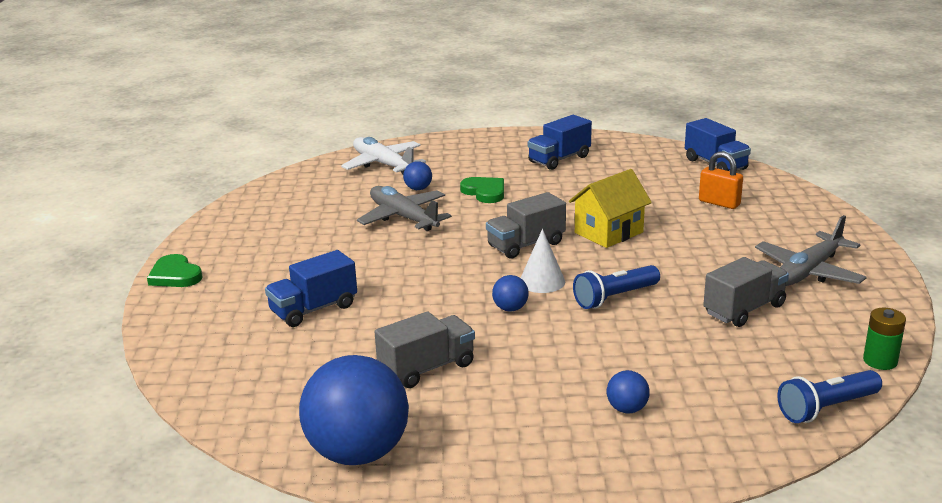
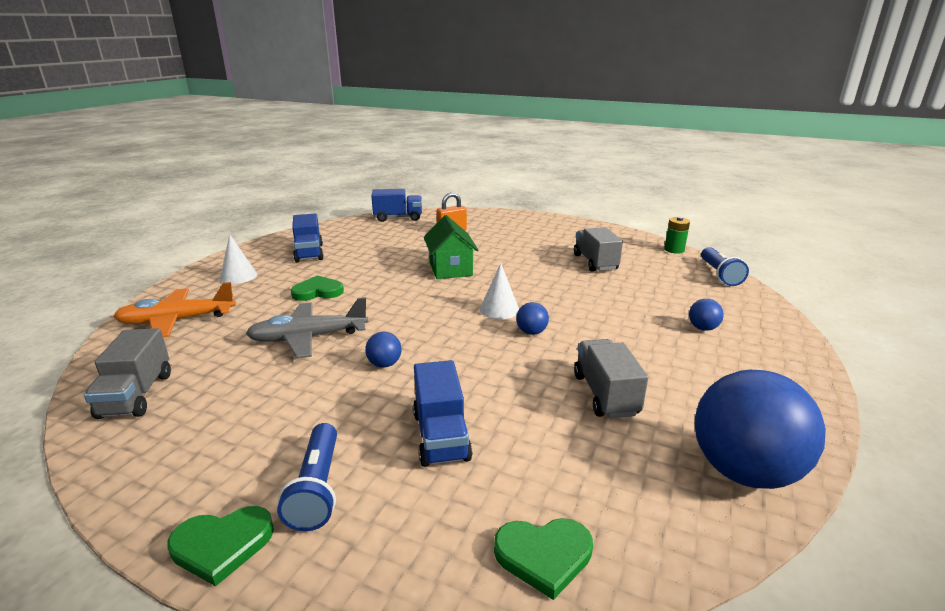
camera: 65 degrees left, 0 degrees up
(215, 377) = (544, 556): none -> green heart
(383, 164) = (177, 321): white plane -> orange plane
(418, 189) = (261, 317): blue ball -> blue ball (384, 364)
(477, 153) = (238, 276): none -> white cone
(526, 245) = (433, 300): grey truck -> grey truck (136, 395)
(608, 232) = (450, 269): yellow house -> green house
(614, 297) = (548, 292): blue flashlight -> blue flashlight (317, 488)
(808, 271) = (563, 236): grey plane -> none

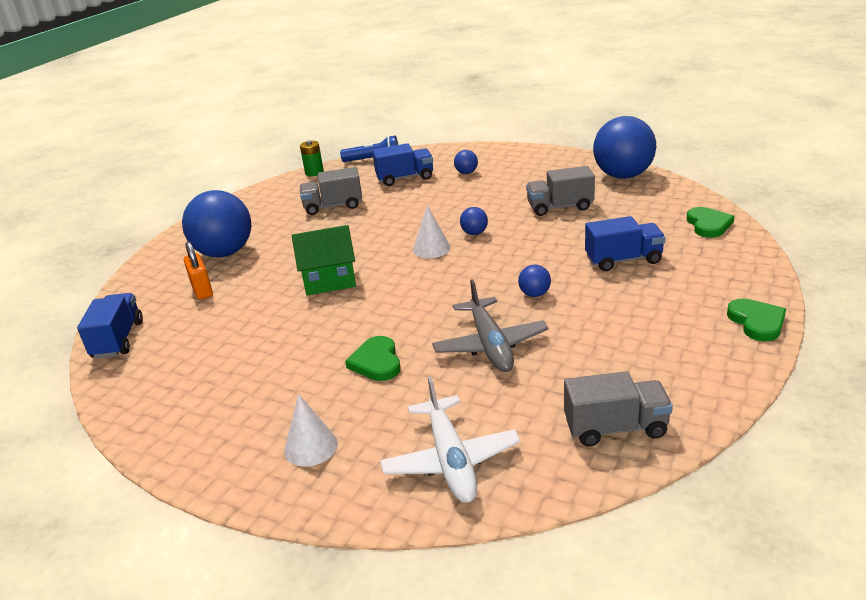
camera: 85 degrees left, 5 degrees up
(177, 321) = (451, 460): orange plane -> white plane
(309, 253) = (238, 398): blue truck -> blue truck (405, 178)
(317, 488) = (693, 298): blue flashlight -> none
(507, 232) = (224, 253): none -> blue ball

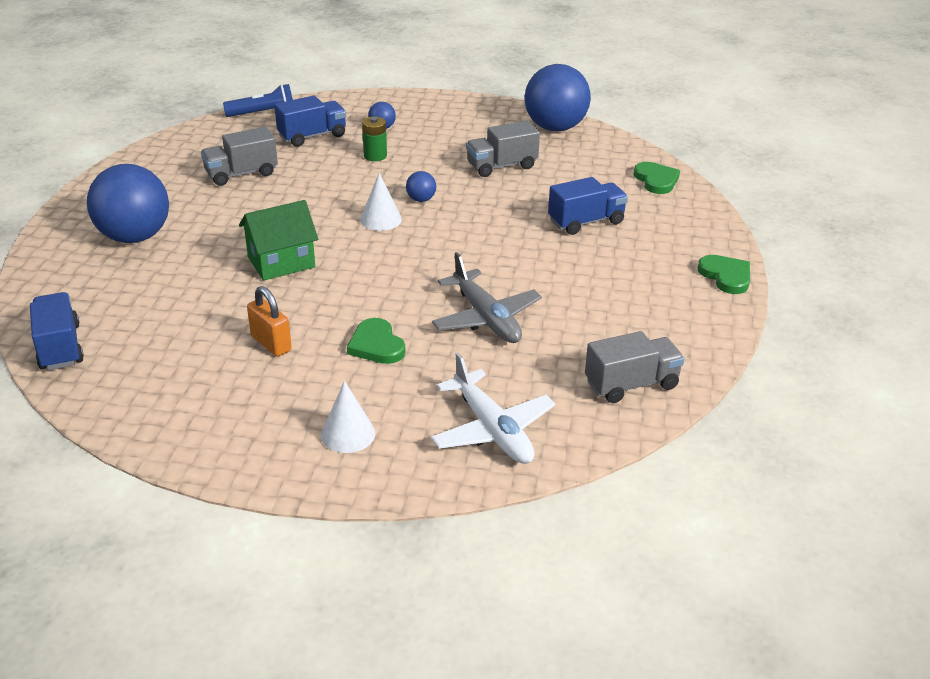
camera: 20 degrees left, 5 degrees up
(202, 290) = (132, 283): orange padlock -> orange padlock (271, 343)
(314, 172) = (195, 131): green battery -> green battery (375, 156)
(534, 294) = (510, 263): blue ball -> none

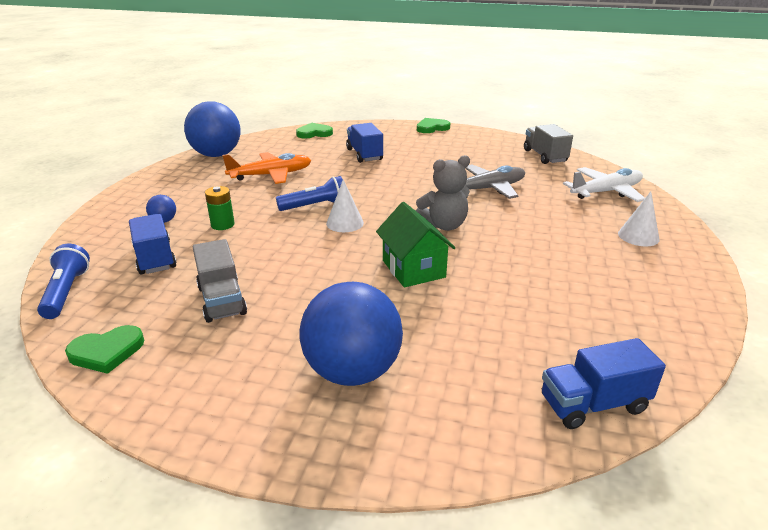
camera: 85 degrees left, 5 degrees down
(271, 343) = (542, 270): orange padlock -> none
(376, 281) = (443, 225): none -> grey teddy bear
(376, 345) = (530, 226): green heart -> green heart (107, 352)
(421, 199) = (315, 206): blue ball -> blue flashlight
(501, 166) = (271, 175): grey truck -> orange plane

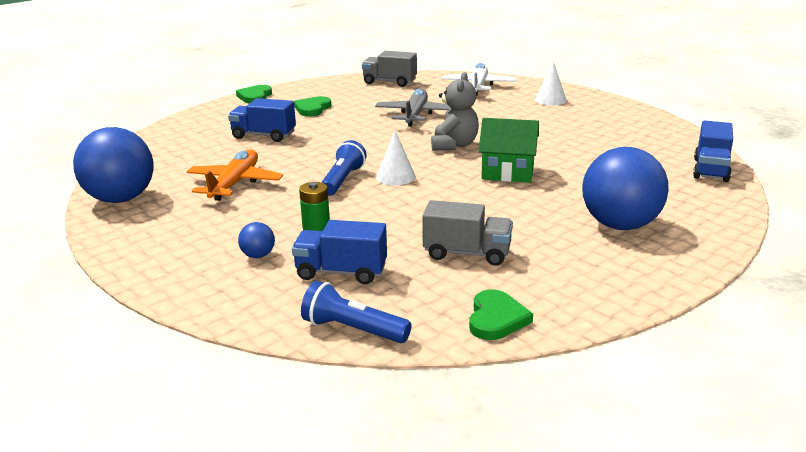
camera: 55 degrees left, 5 degrees down
(314, 133) = (161, 142): green heart -> green heart (312, 109)

